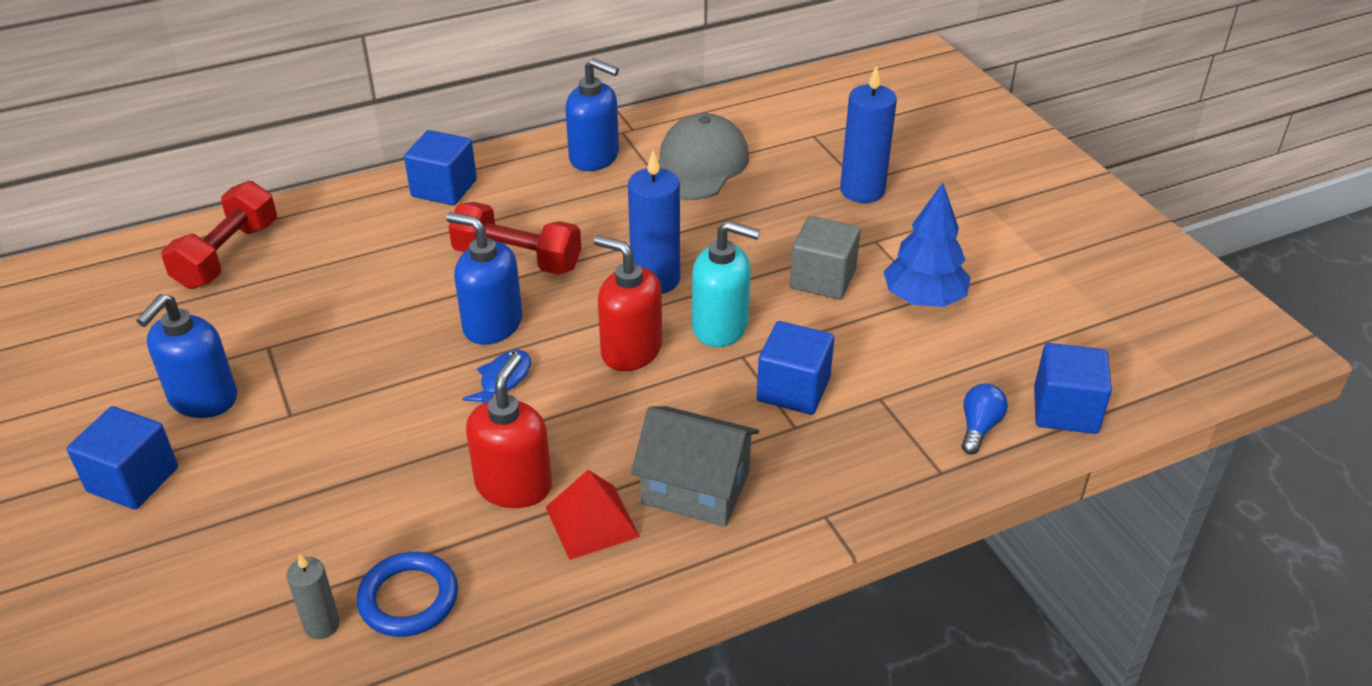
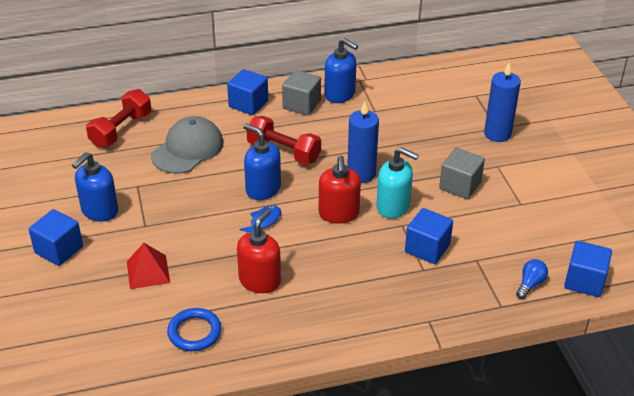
camera: 10 degrees right, 0 degrees up
(322, 625) = (148, 339): grey candle -> none
(534, 179) = (301, 104): none -> grey cube
(592, 521) = (299, 306): red pyramid -> red pyramid (148, 272)
(631, 350) = (338, 214): red soap dispenser -> red soap dispenser turned 135 degrees counterclockwise
(695, 488) = (359, 296): grey house -> none
(698, 165) = (401, 106): grey cap -> grey cap (187, 149)
(923, 299) = (517, 205): blue tree -> none

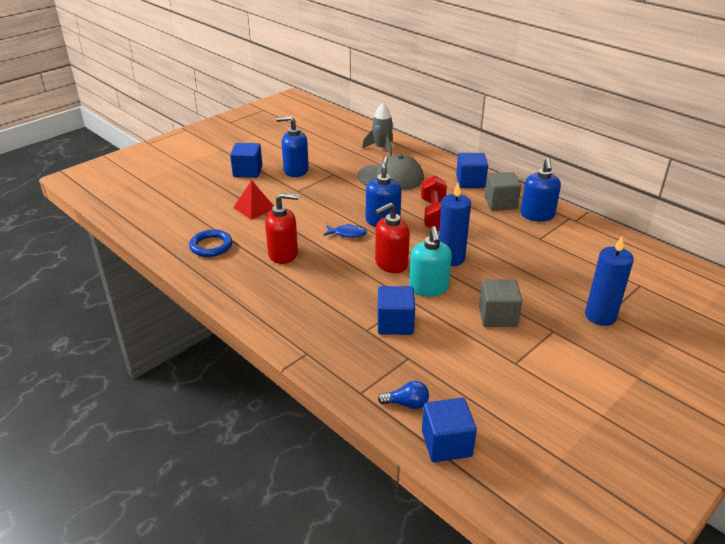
camera: 60 degrees right, 5 degrees down
(121, 130) = (381, 148): red dumbbell -> grey rocket

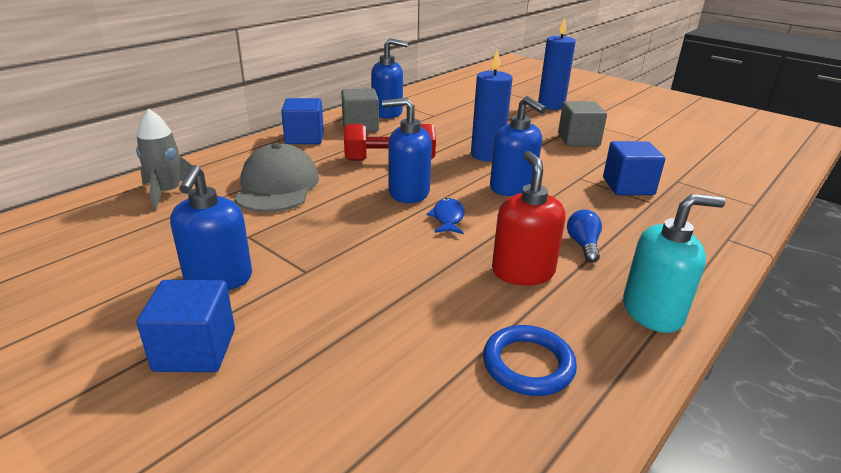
camera: 95 degrees left, 5 degrees down
(254, 208) = (371, 320): red pyramid -> none
(391, 264) = (512, 188): red soap dispenser -> blue soap dispenser
(406, 404) = (742, 182): blue light bulb -> blue light bulb (583, 245)
(428, 288) = (551, 168): turquoise soap dispenser -> turquoise soap dispenser (653, 312)
(446, 443) = (769, 167): blue cube -> none

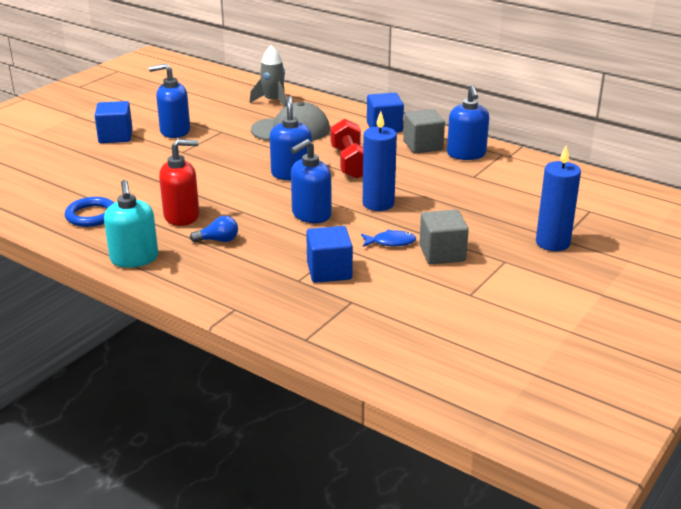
camera: 85 degrees right, 0 degrees up
(448, 218) = (253, 190): blue fish -> blue fish (391, 242)

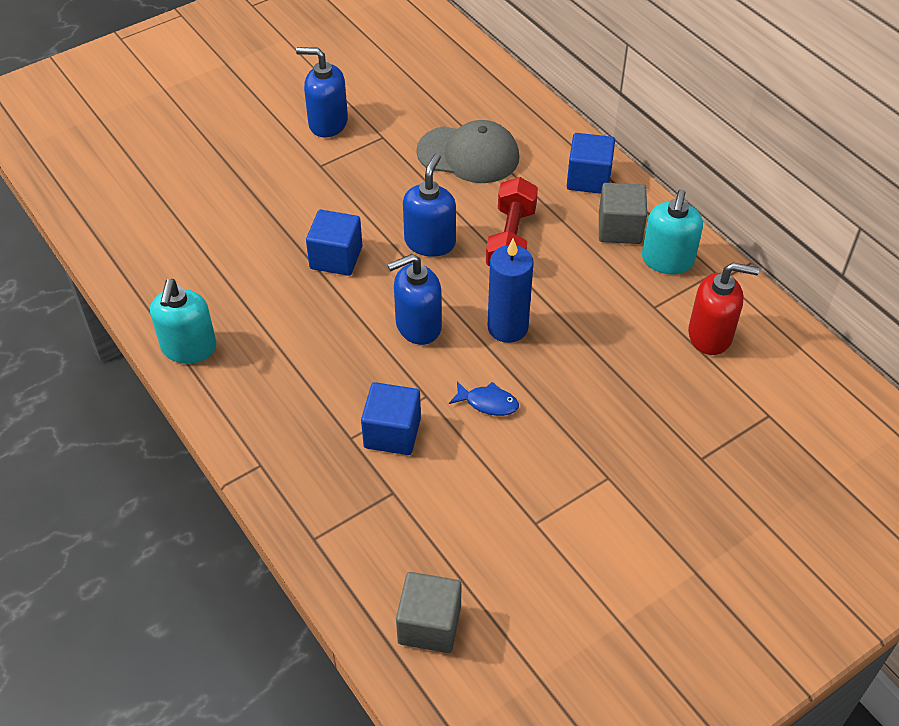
camera: 20 degrees right, 20 degrees up
(91, 215) = (173, 258): blue ring -> none
(115, 136) = (255, 116): blue cube -> blue cube (336, 257)
(182, 216) = (270, 287): red soap dispenser -> red soap dispenser (710, 335)
(218, 240) = (292, 342): blue light bulb -> none
(273, 101) = (472, 90): grey rocket -> none
(442, 253) = (539, 441): grey cube -> grey cube (429, 625)
(466, 154) = (667, 260): blue soap dispenser -> turquoise soap dispenser
(552, 243) = (686, 462): blue candle -> none

